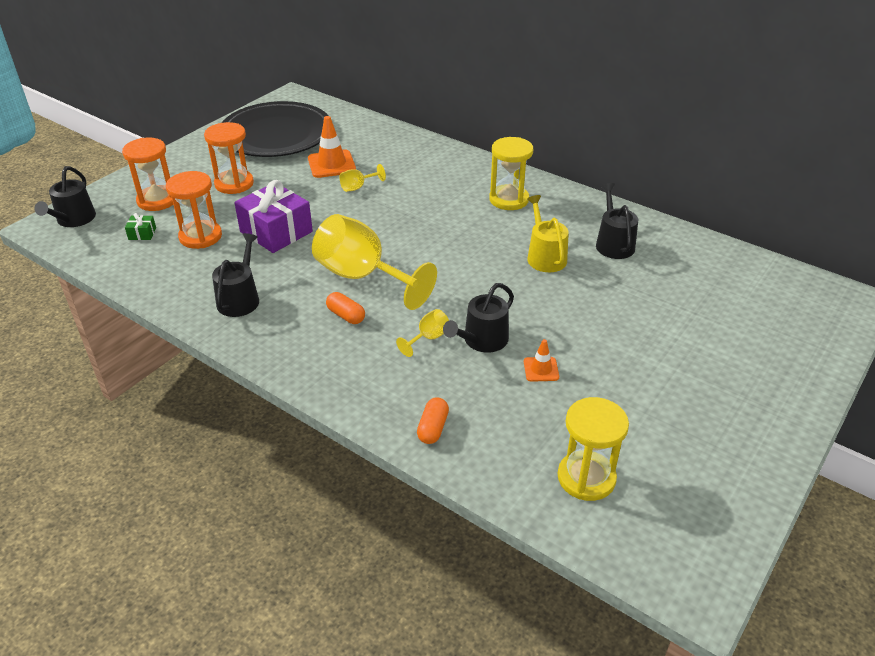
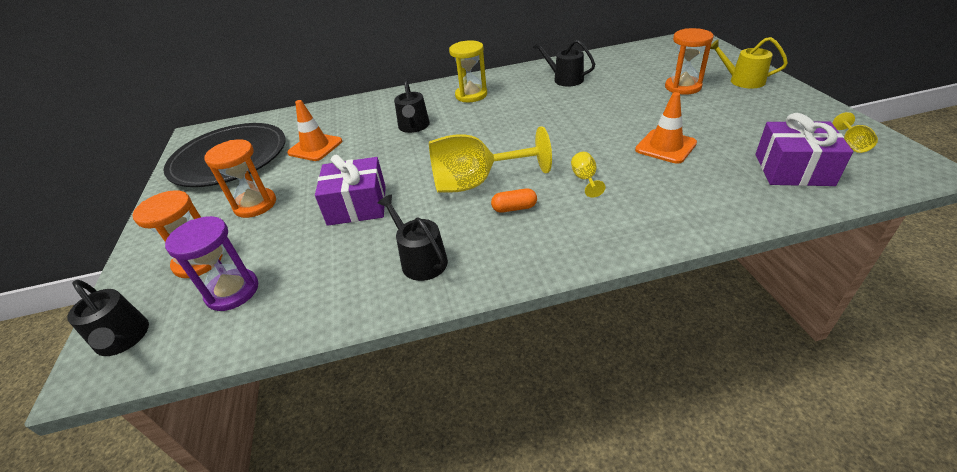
camera: 45 degrees left, 0 degrees up
(142, 234) = (232, 291): green gift -> purple hourglass
(200, 236) = (297, 252): orange hourglass -> orange hourglass (683, 87)
(358, 187) = (363, 146): yellow goblet -> yellow goblet (851, 144)
(433, 428) = (693, 214): orange capsule -> none
(482, 340) = (611, 158): black watering can -> black watering can (414, 127)
(541, 369) = (665, 146): orange traffic cone -> orange traffic cone, size x1.80
(545, 256) = (548, 104): yellow watering can -> yellow watering can (742, 81)
(586, 478) = (793, 169): yellow hourglass -> purple gift

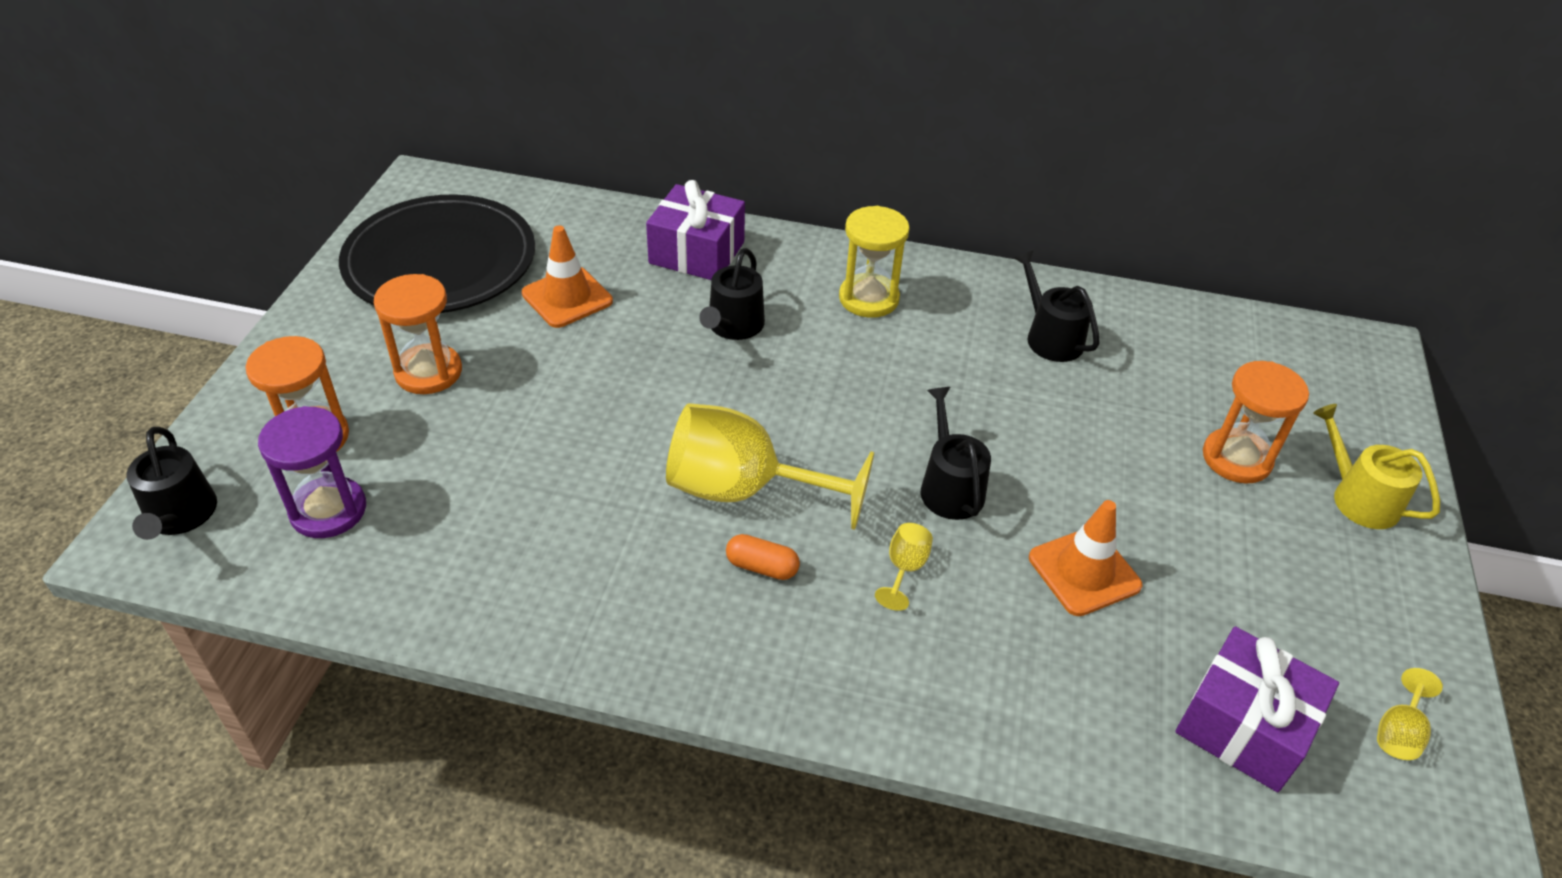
camera: 20 degrees right, 5 degrees up
(357, 205) = (557, 445): purple gift -> purple gift (697, 252)
(420, 260) = (578, 587): black watering can -> black watering can (949, 487)

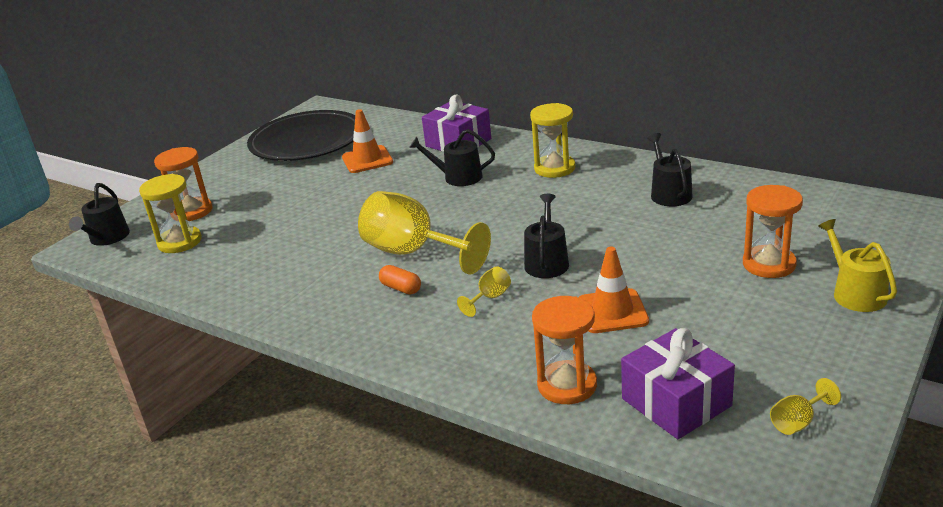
camera: 25 degrees right, 15 degrees down
(328, 510) = (179, 242): purple hourglass -> yellow hourglass
(428, 372) = (269, 188): orange hourglass -> orange hourglass (567, 385)
(733, 326) = (458, 177): black watering can -> black watering can turned 60 degrees clockwise

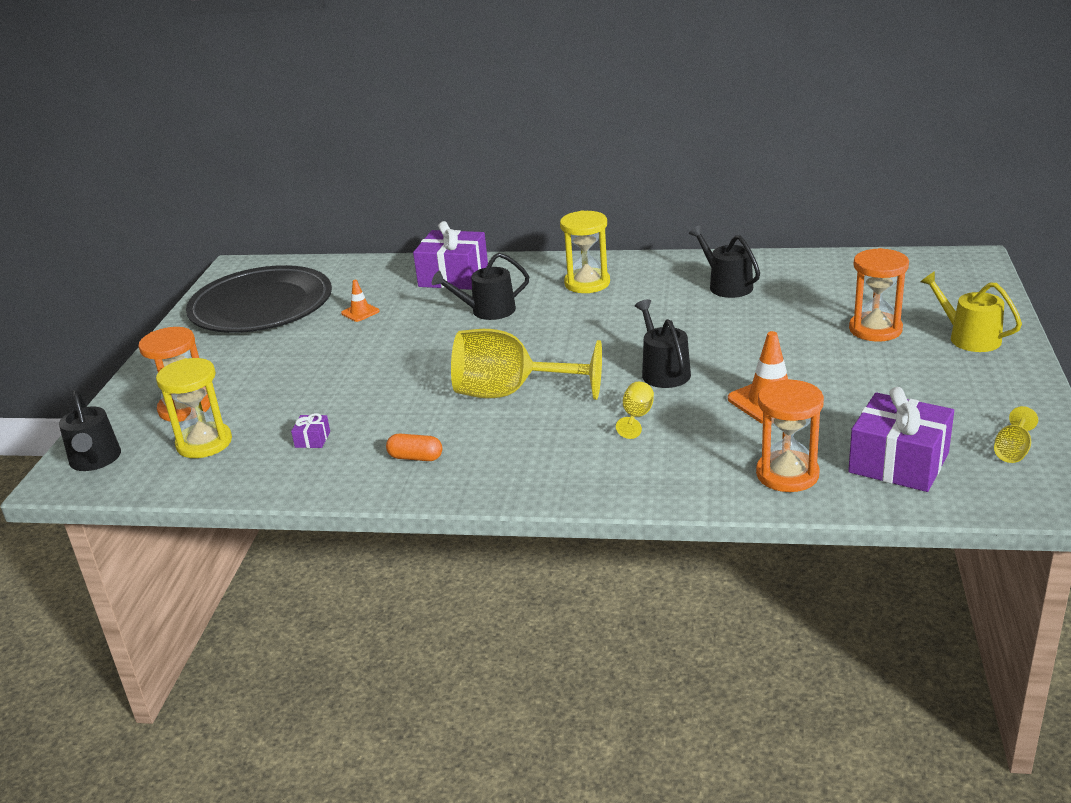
camera: 25 degrees left, 0 degrees up
(247, 257) = (312, 439): none -> purple gift
(367, 160) = (360, 312): orange traffic cone -> orange traffic cone, size x0.55
(401, 288) = (531, 430): orange capsule -> orange capsule (415, 457)

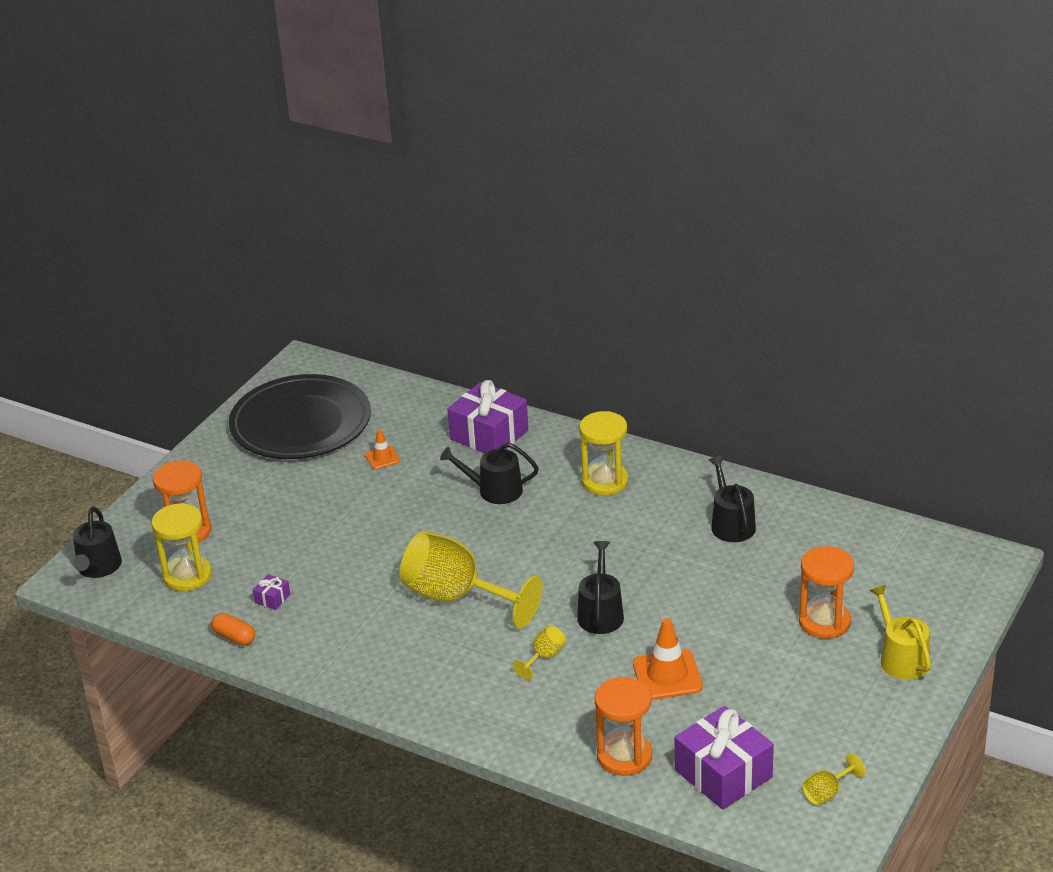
camera: 20 degrees right, 5 degrees up
(415, 457) = (343, 644): orange capsule -> orange capsule (234, 637)

